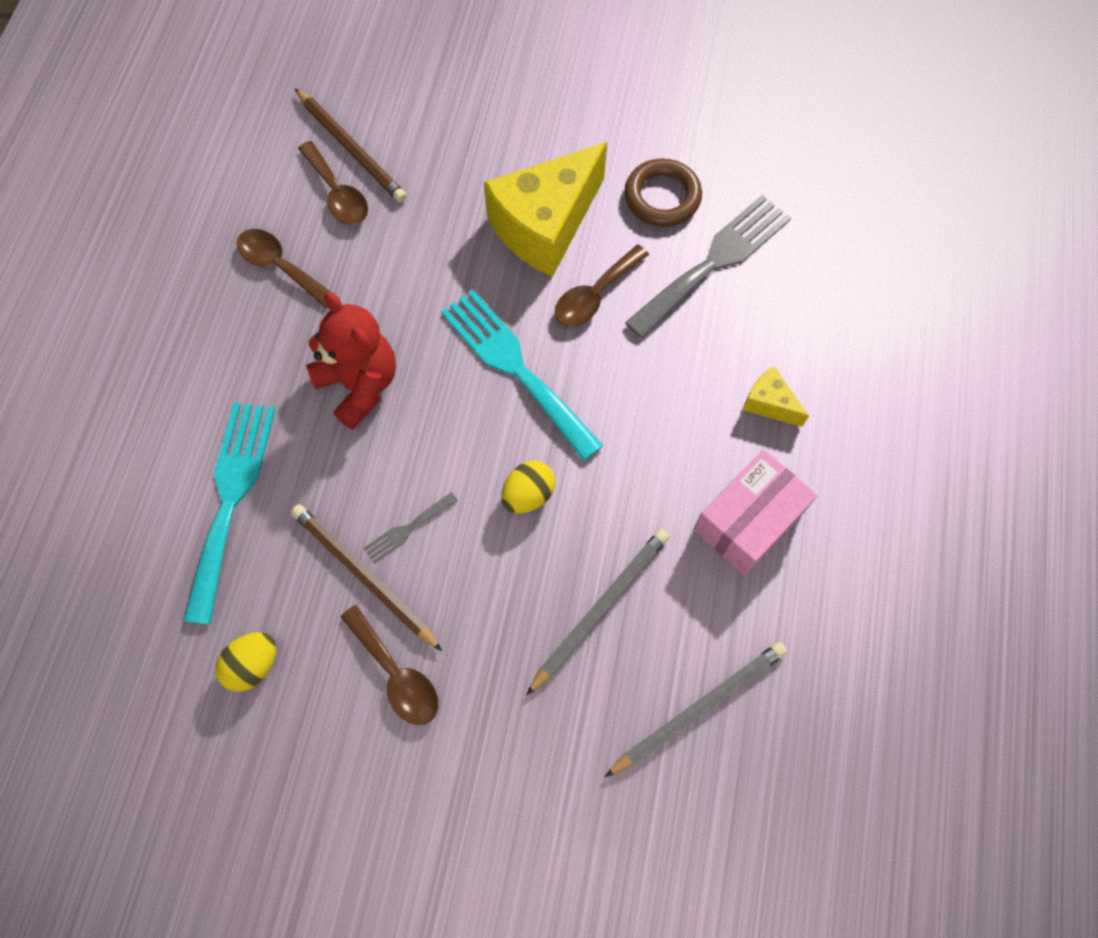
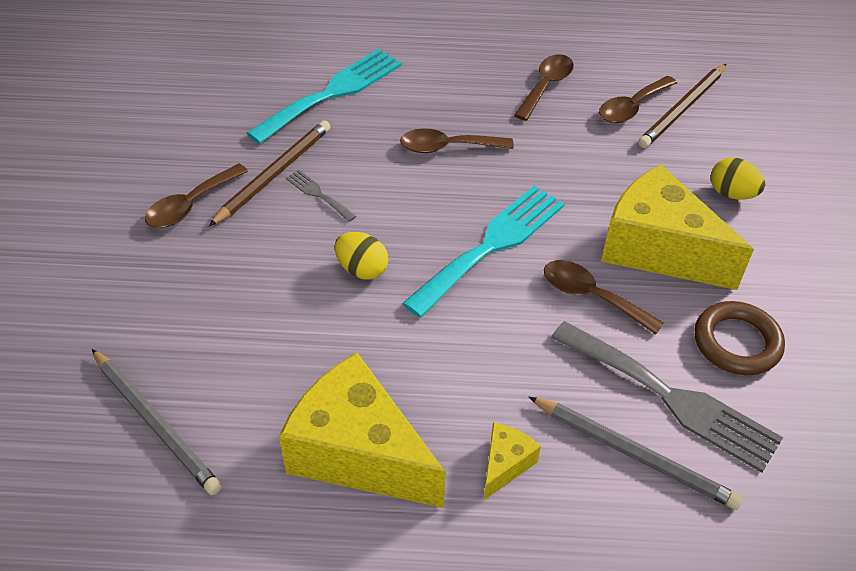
camera: 80 degrees right, 20 degrees down
(231, 498) = (332, 93): turquoise fork -> turquoise fork turned 45 degrees counterclockwise
(253, 665) = (198, 126): yellow egg -> yellow egg (731, 194)
(359, 385) = (447, 147): red teddy bear -> brown spoon
(600, 608) = (254, 334): grey pencil -> grey pencil (634, 454)
(748, 521) = (358, 453): pink box -> yellow cheese

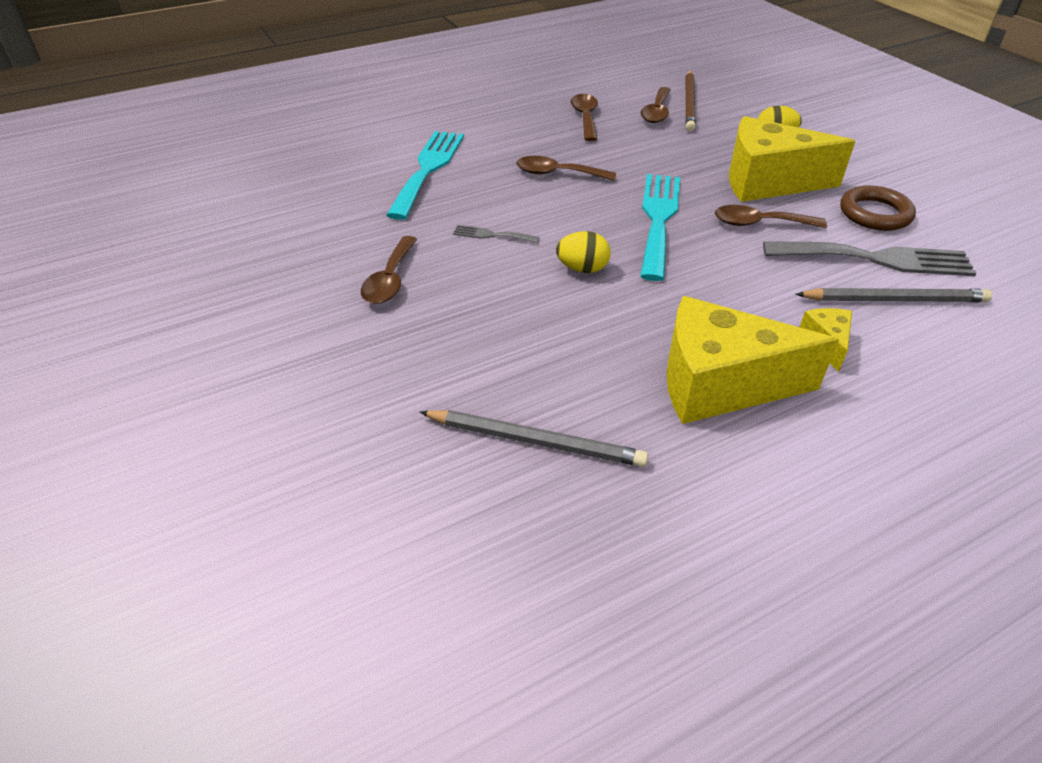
camera: 30 degrees left, 5 degrees down
(274, 174) = (439, 235): brown pencil -> none
(447, 147) = (557, 173): brown spoon -> brown spoon turned 45 degrees clockwise

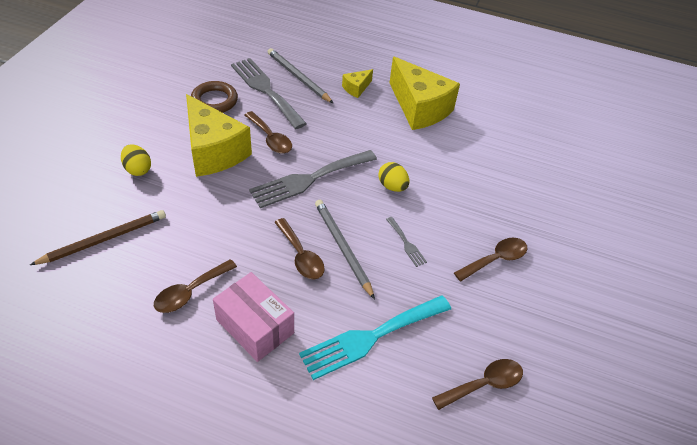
camera: 135 degrees left, 5 degrees up
(515, 130) = (255, 326): none -> pink box
(535, 441) = (513, 143): grey pencil -> grey pencil (342, 248)
(656, 112) = (140, 251): brown spoon -> brown spoon (484, 384)
(658, 219) = (309, 179): turquoise fork -> grey fork

